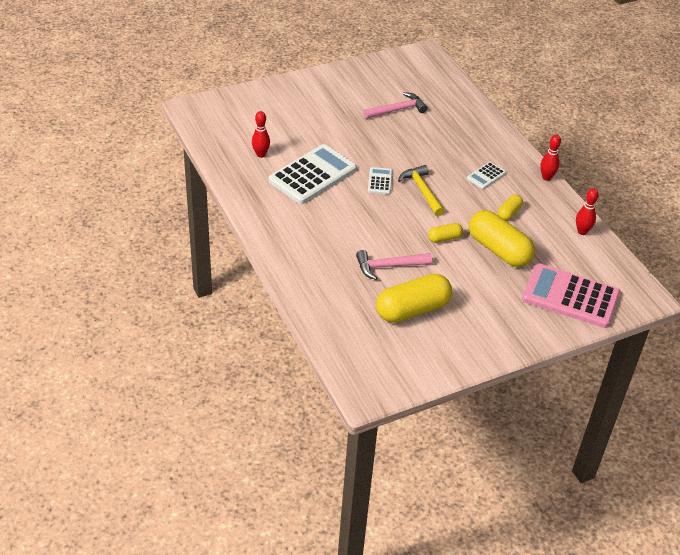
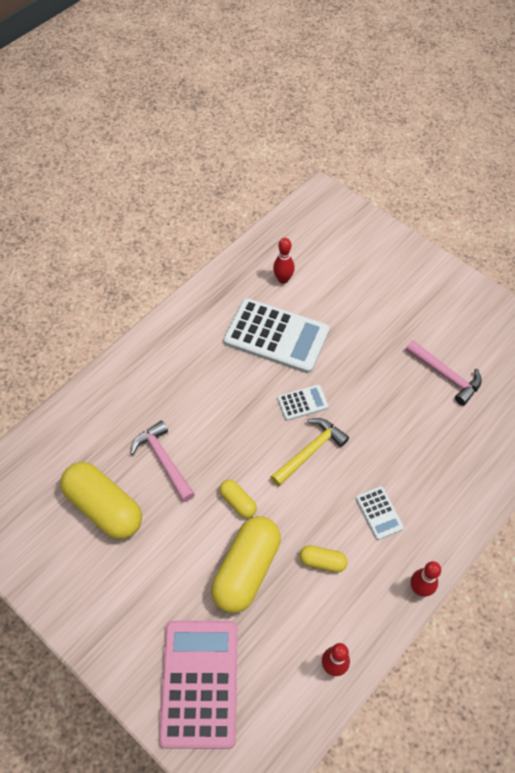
camera: 70 degrees right, 15 degrees up
(486, 176) = (379, 513): white calculator -> white calculator turned 135 degrees counterclockwise

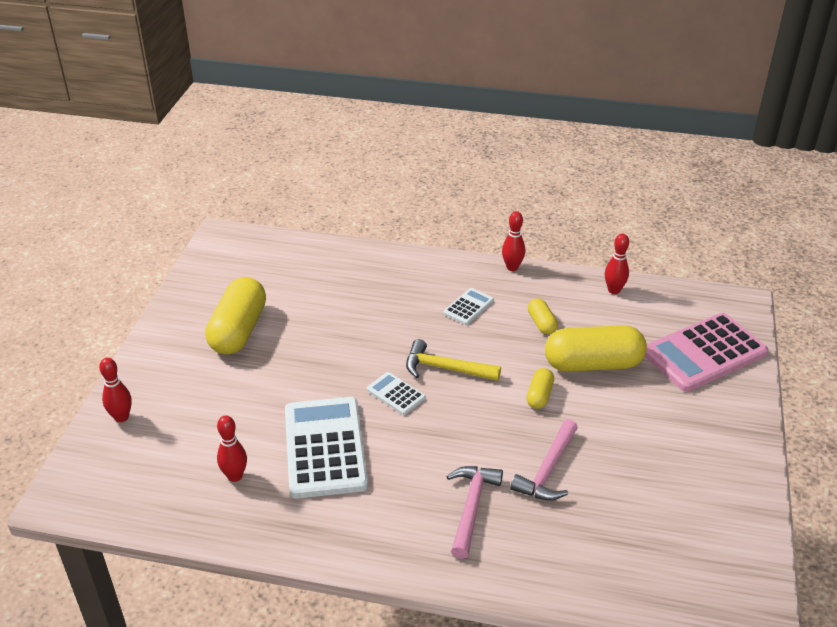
camera: 120 degrees left, 20 degrees down
(104, 507) = (637, 491): yellow capsule -> yellow capsule (238, 330)
(377, 239) = (121, 417): none -> red bowling pin
(445, 375) = (290, 310): pink hammer -> pink hammer (471, 507)

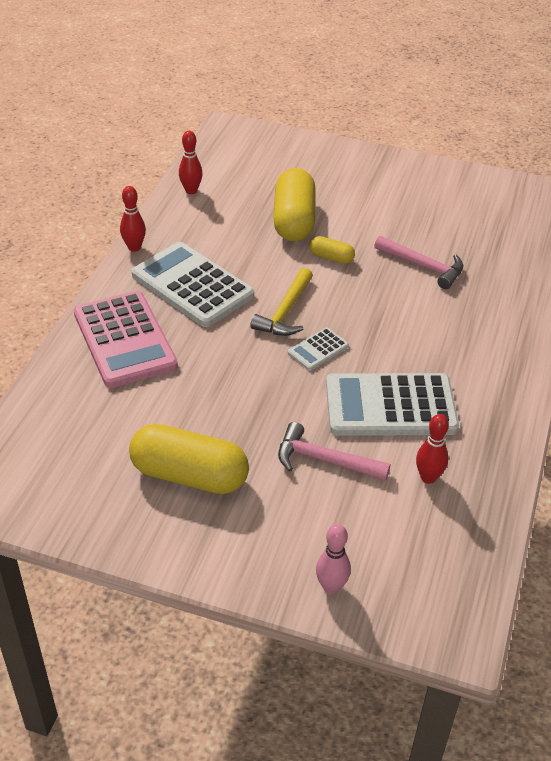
camera: 85 degrees left, 5 degrees up
(121, 417) = (331, 587): red bowling pin -> pink bowling pin
(468, 307) = (192, 285): white calculator -> white calculator, size x2.16
(471, 507) = (466, 315): pink hammer -> pink hammer (324, 460)
(541, 323) = (230, 241): yellow capsule -> none
(704, 353) = (289, 160): pink calculator -> pink calculator (124, 340)

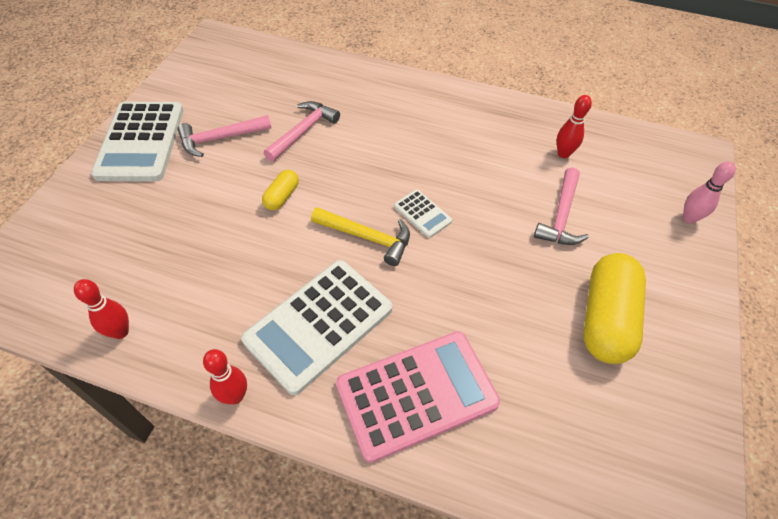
camera: 90 degrees left, 10 degrees up
(294, 220) = (210, 225): yellow capsule -> none
(390, 406) = (489, 169): white calculator -> white calculator (140, 142)
(402, 215) = (220, 138): none -> pink hammer

